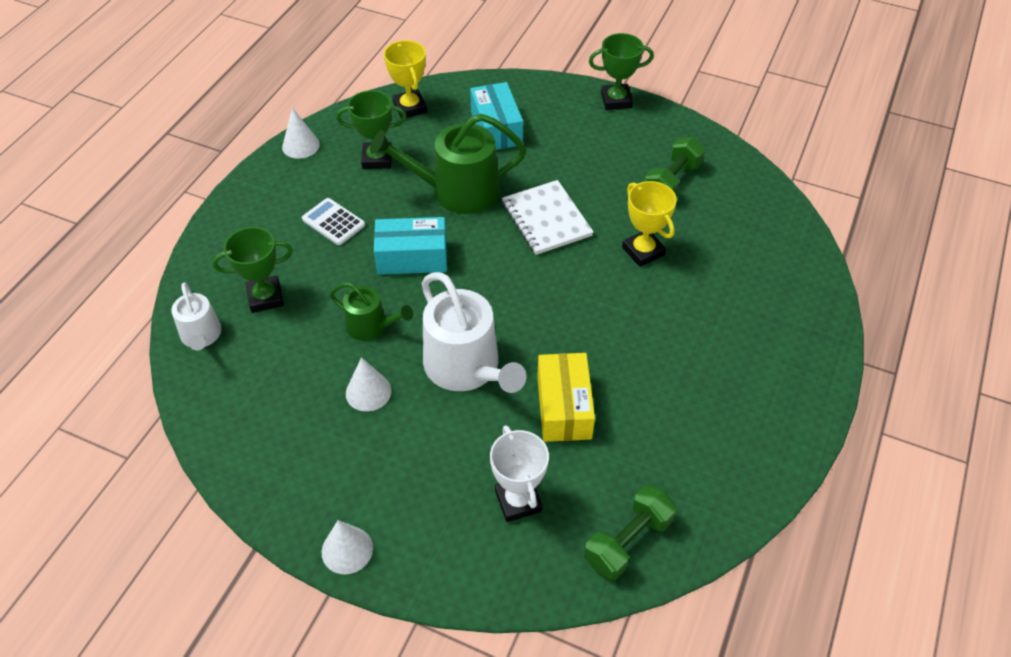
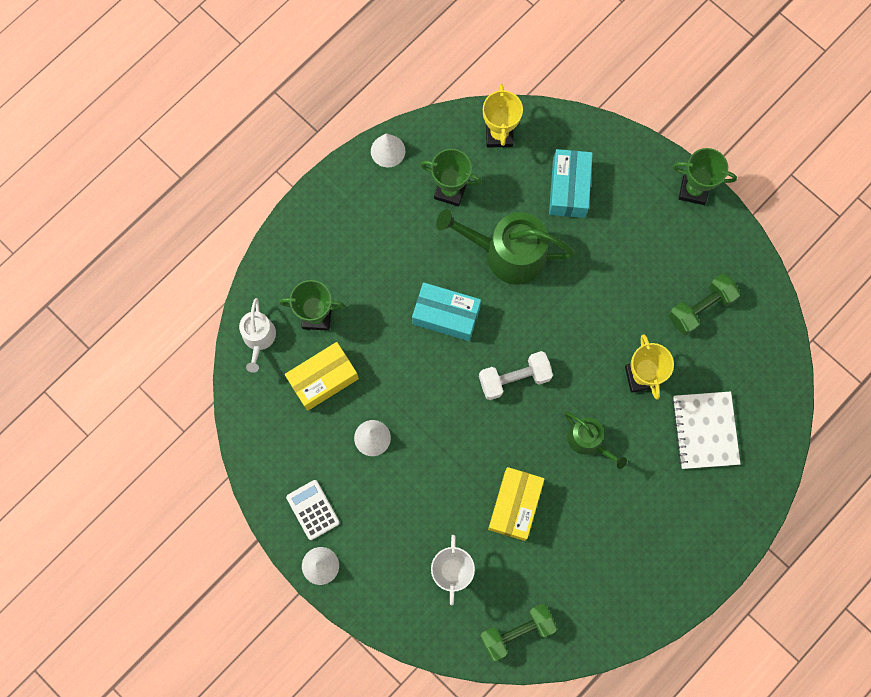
camera: 20 degrees right, 25 degrees up
(290, 352) = (323, 379): none -> yellow box
(333, 222) = (392, 253): white calculator -> white calculator (313, 510)
(371, 326) = (392, 375): green watering can -> green watering can (588, 441)
(466, 368) = (454, 442): white watering can -> none
(510, 290) = (514, 379): none -> white dumbbell
(546, 219) = (573, 313): white notebook -> white notebook (705, 430)

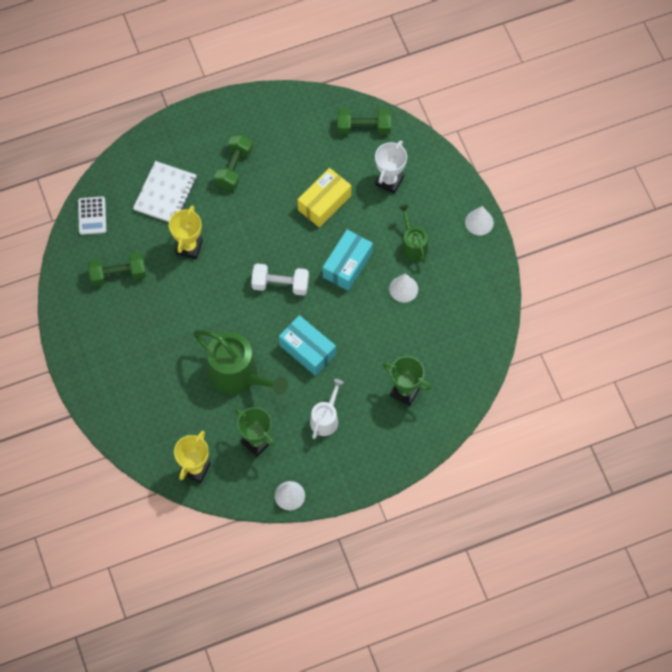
camera: 155 degrees left, 10 degrees down
(259, 338) = (456, 394): white watering can -> white watering can (325, 419)
(313, 510) = (468, 260): white calculator -> white calculator (92, 216)
(323, 379) = (421, 344): yellow box -> none
(568, 188) = (165, 402): turquoise box -> turquoise box (347, 265)
(588, 441) = (250, 222): green watering can -> green watering can (413, 245)
(643, 502) = (234, 168): none -> green dumbbell
(693, 190) = (71, 359): green trophy -> none

